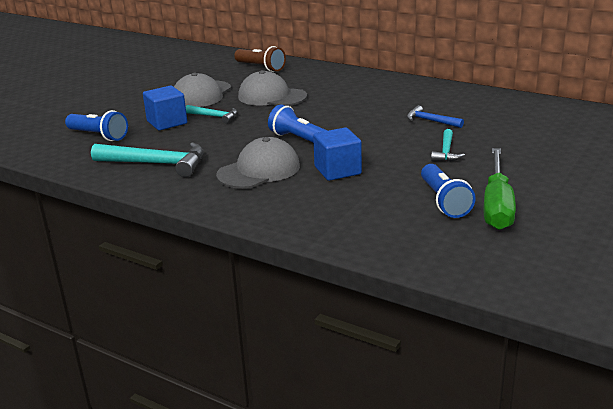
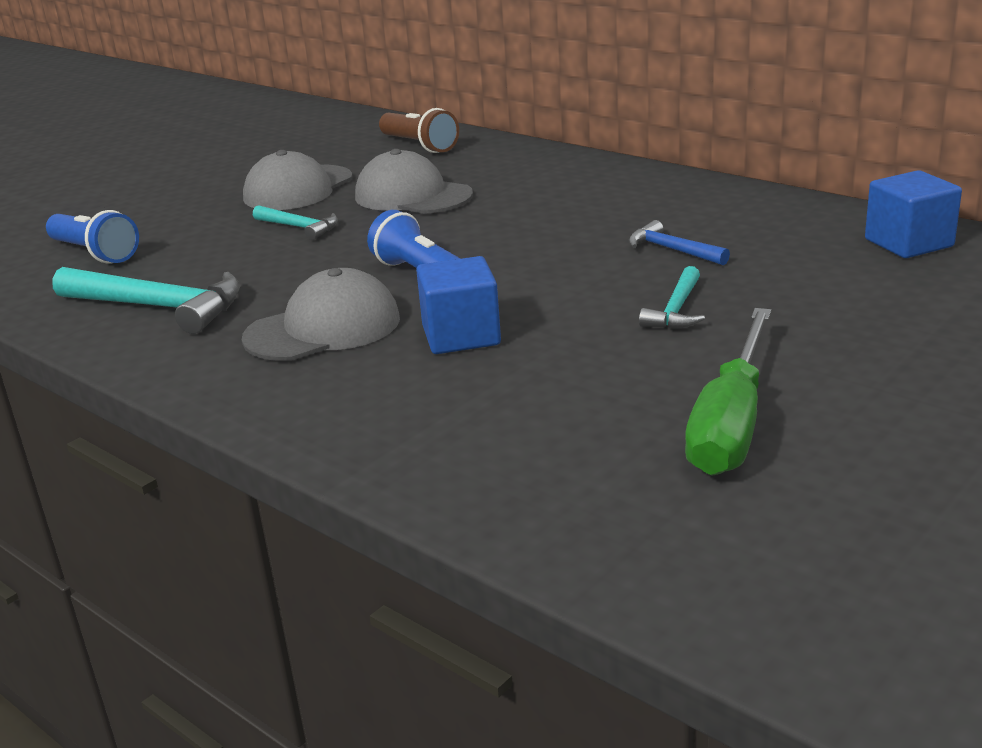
camera: 10 degrees right, 0 degrees up
(167, 122) = (216, 234): blue cube -> blue cube (908, 243)
(444, 201) = (631, 408): blue flashlight -> none

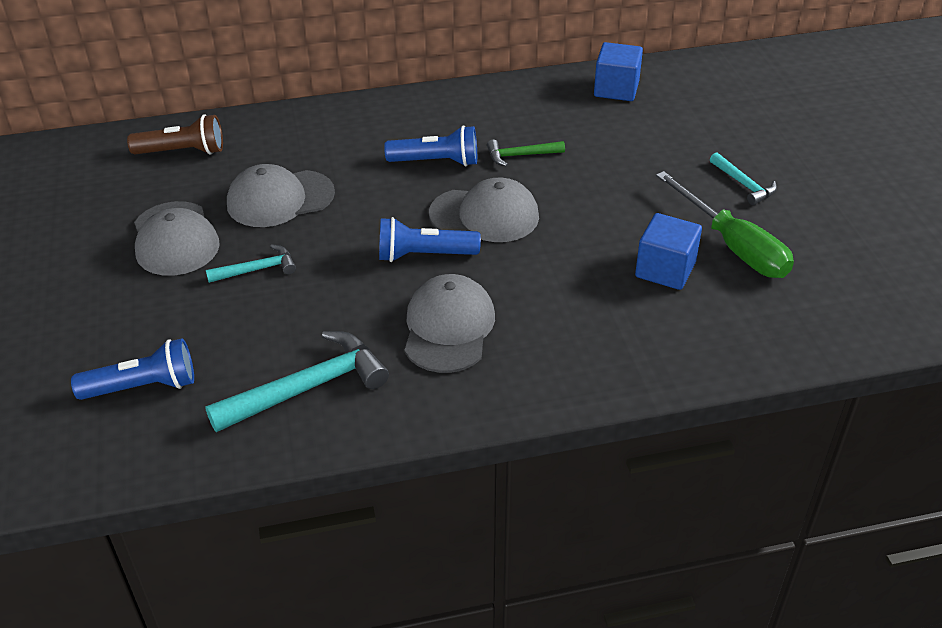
camera: 55 degrees left, 15 degrees up
(461, 336) = (531, 280): blue cube -> blue cube (665, 270)
(535, 274) = (484, 215): none -> grey cap
(584, 223) = (436, 162): none -> blue flashlight
(672, 250) = (520, 155): blue hammer -> green hammer
(676, 310) = (597, 196): turquoise hammer -> turquoise hammer (744, 185)

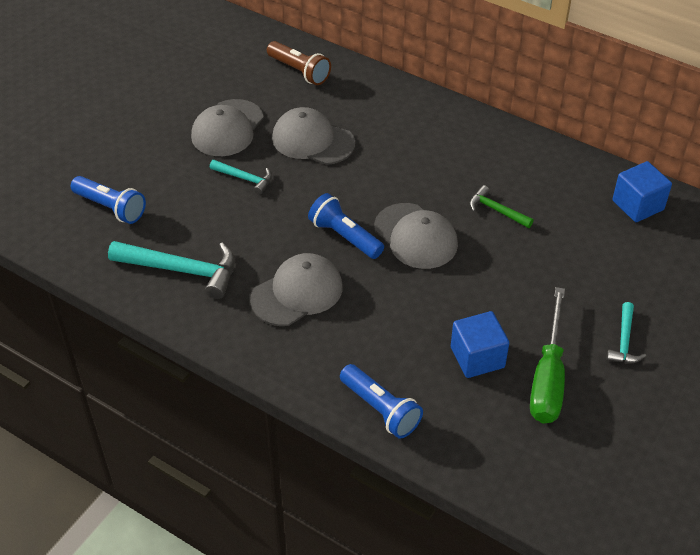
camera: 45 degrees right, 5 degrees up
(436, 162) = (436, 178): blue flashlight -> blue flashlight (380, 409)

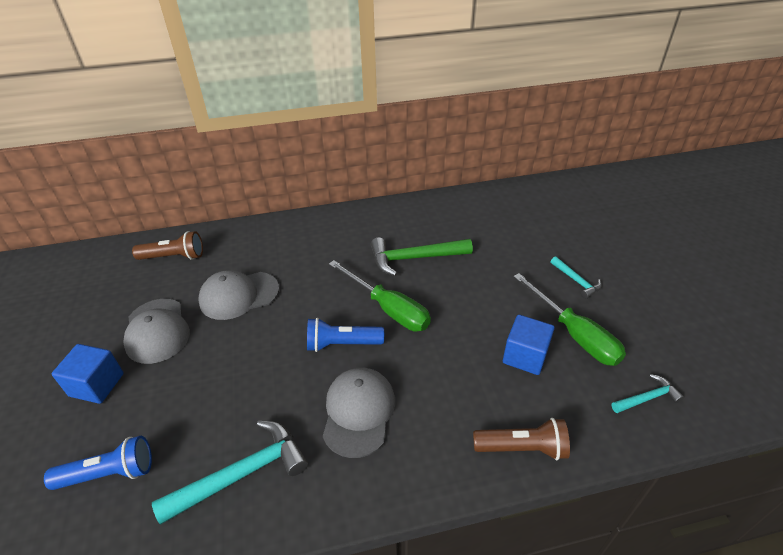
camera: 45 degrees left, 5 degrees down
(245, 179) = (215, 358): turquoise hammer -> turquoise hammer (647, 398)
(380, 409) = (522, 448): blue flashlight -> brown flashlight
(416, 236) = (388, 308): grey cap -> green screwdriver
(496, 210) = (414, 258): green hammer -> green hammer, size x1.82
(638, 205) = (480, 206): blue cube -> blue cube (97, 385)

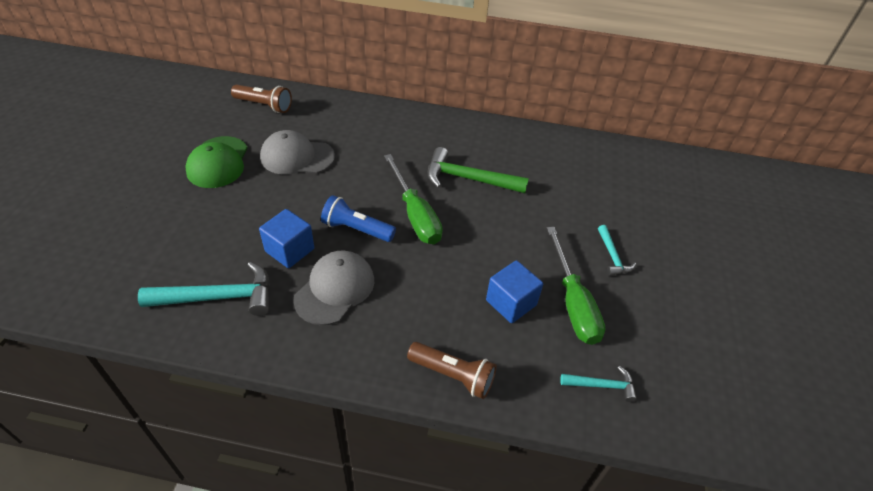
camera: 20 degrees right, 5 degrees up
(97, 385) = (153, 188): blue cube -> blue cube (289, 250)
(109, 473) = (127, 256): blue flashlight -> none
(157, 331) = (218, 162): grey cap -> green cap

